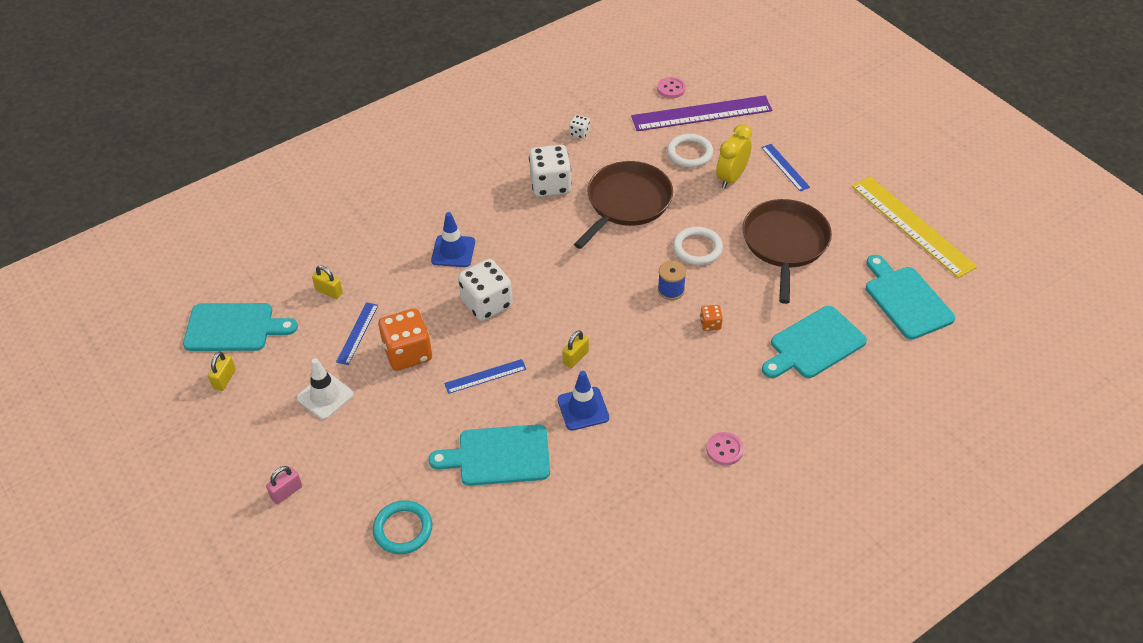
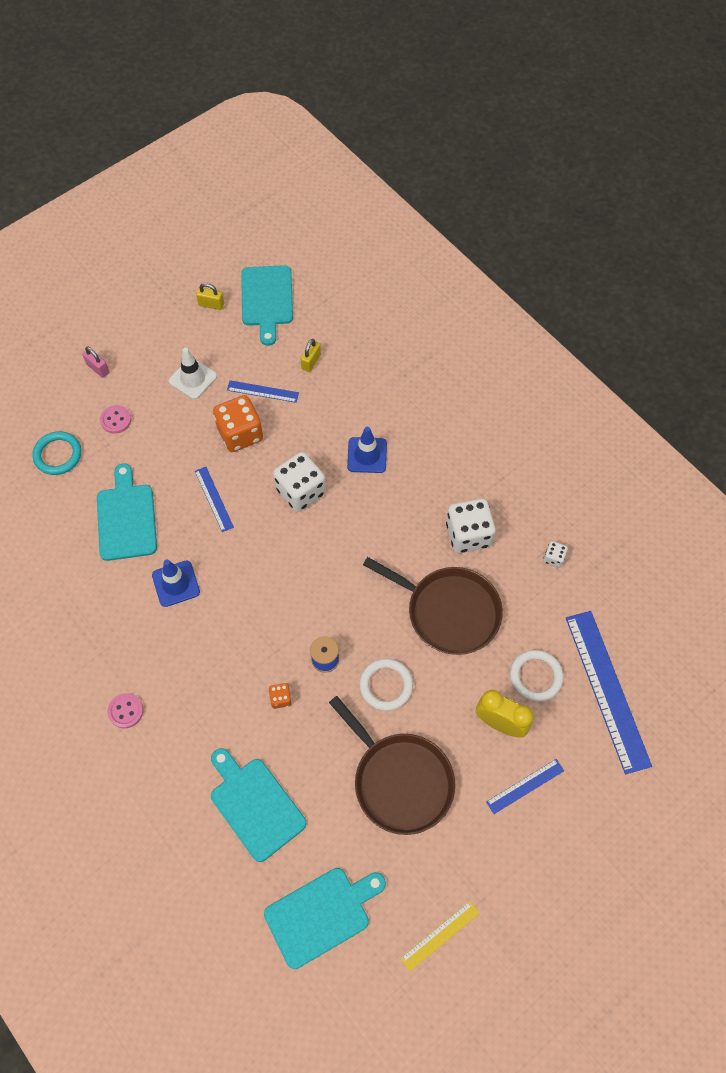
camera: 85 degrees right, 15 degrees up
(575, 357) = (236, 573): yellow padlock -> none
(671, 89) = (647, 654): pink button -> pink button (116, 420)
(701, 113) = (607, 690): purple ruler -> blue ruler
(785, 243) = (400, 780): brown pan -> brown pan turned 45 degrees clockwise
(912, 226) = (440, 935): yellow ruler -> yellow ruler, size x0.49

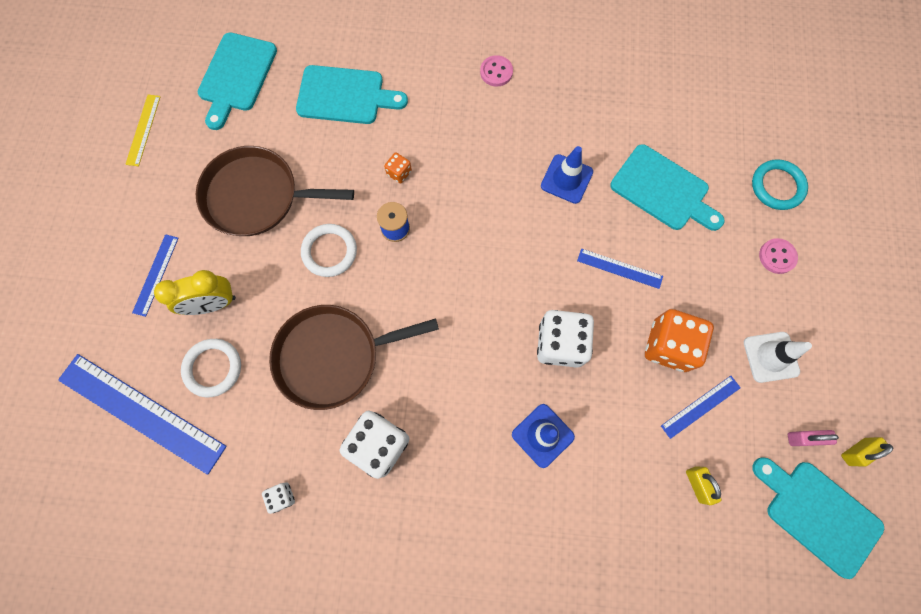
camera: 135 degrees right, 10 degrees up
(98, 368) = (853, 286): pink padlock -> pink padlock (803, 438)

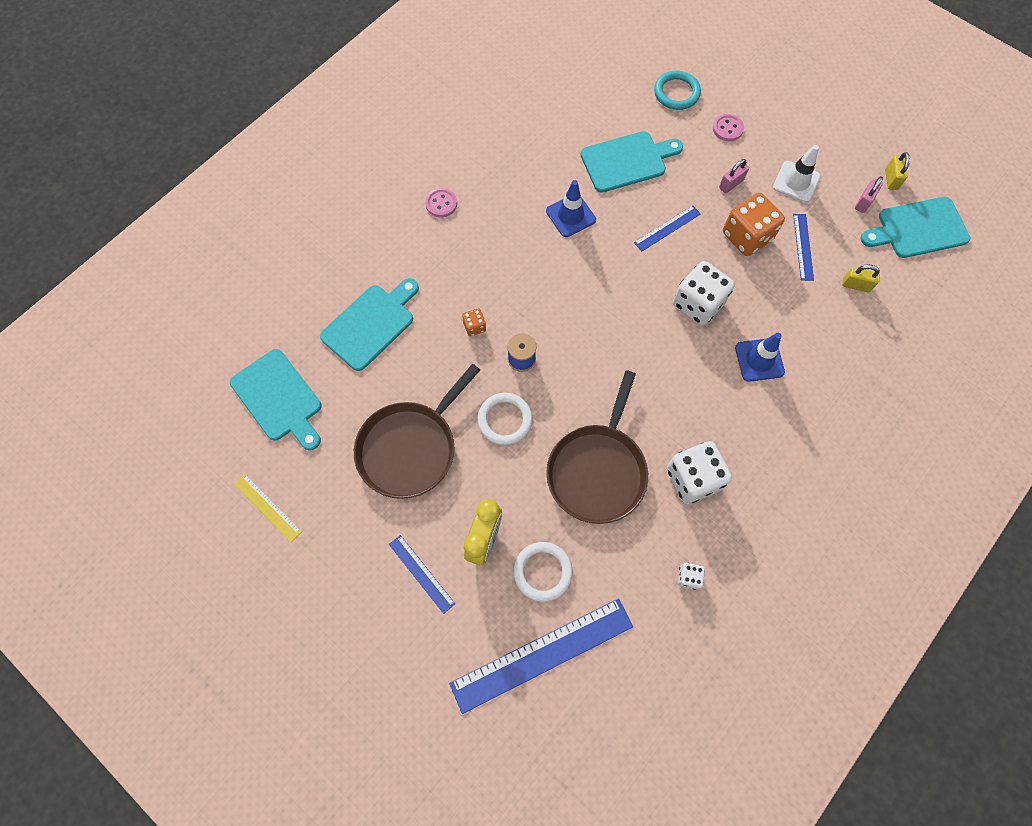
camera: 55 degrees left, 5 degrees down
(716, 296) = (731, 184): none -> pink padlock

